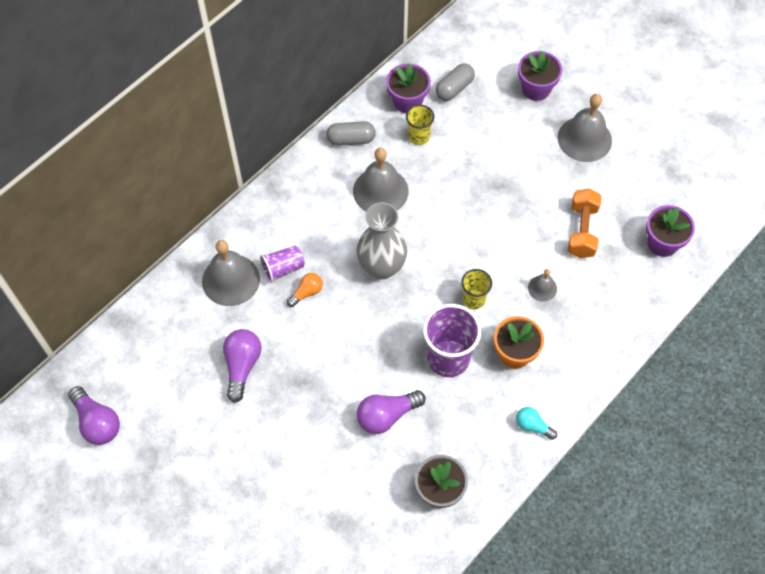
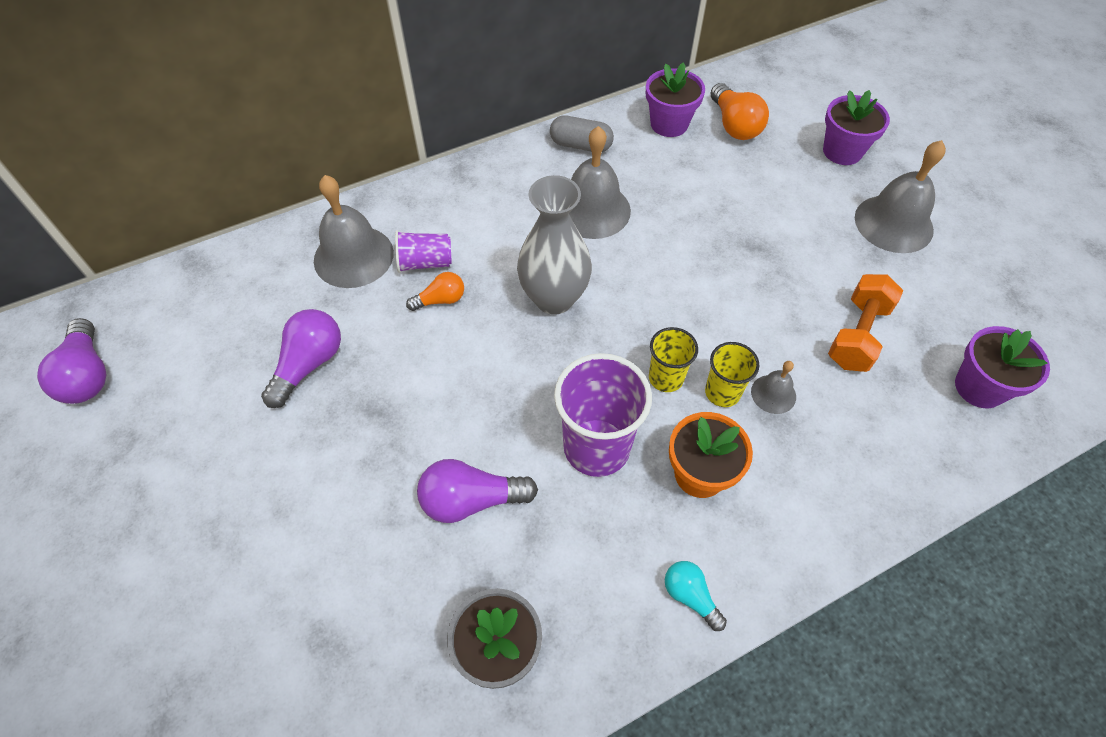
camera: 20 degrees right, 5 degrees down
(419, 136) = (668, 164): yellow cup -> yellow cup (722, 392)
(454, 88) = (734, 125): grey capsule -> orange light bulb

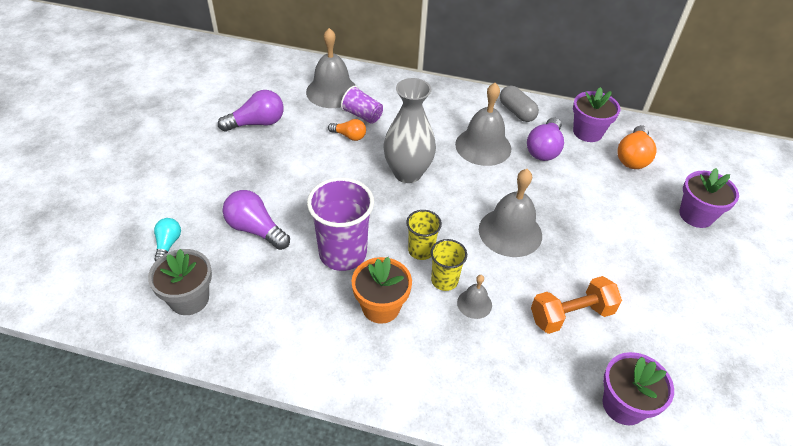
camera: 40 degrees right, 10 degrees down
(88, 375) = (170, 69): purple light bulb -> purple light bulb (544, 149)
(690, 596) = (303, 355): turquoise light bulb -> turquoise light bulb (168, 244)
(893, 223) = (682, 276): grey bell -> grey bell (510, 232)

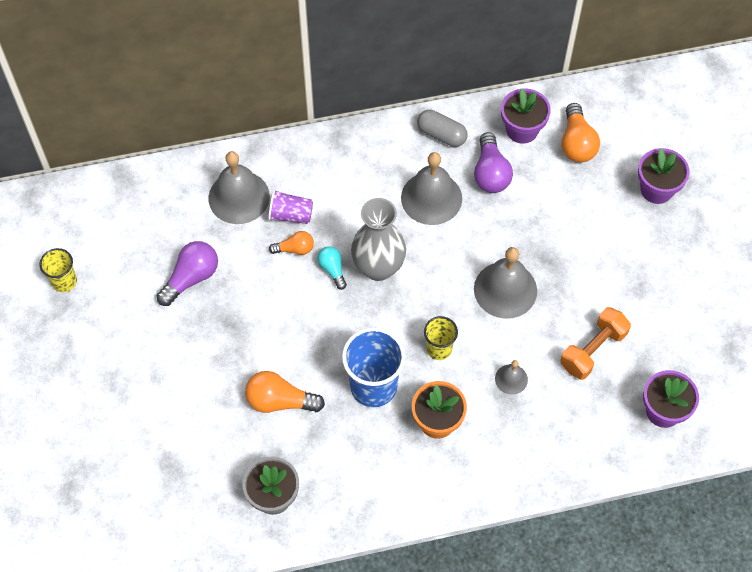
camera: 25 degrees left, 15 degrees up
(168, 244) = (213, 456): turquoise light bulb -> turquoise light bulb (332, 269)
(255, 229) = (280, 401): purple light bulb -> orange light bulb
(343, 253) = (373, 386): purple cup -> blue cup
(444, 280) = (475, 369): yellow cup -> yellow cup (64, 281)

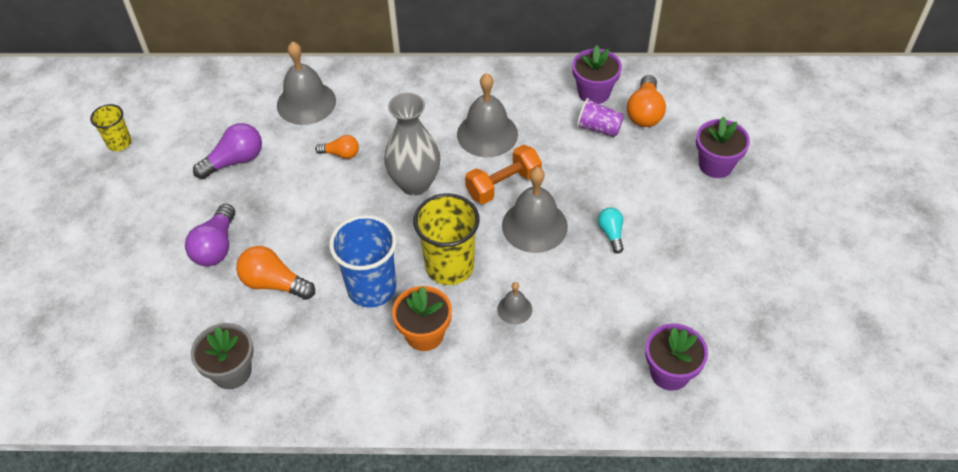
camera: 15 degrees right, 10 degrees down
(290, 215) = (348, 125): purple cup -> purple cup (598, 128)
(332, 269) = (370, 177): turquoise light bulb -> turquoise light bulb (611, 233)
(439, 349) = (449, 266): yellow cup -> yellow cup, size x1.79
(441, 135) = (514, 84): grey capsule -> none
(490, 173) = (552, 123): purple light bulb -> purple light bulb (216, 246)
(593, 350) = (609, 298): orange dumbbell -> orange dumbbell (503, 185)

